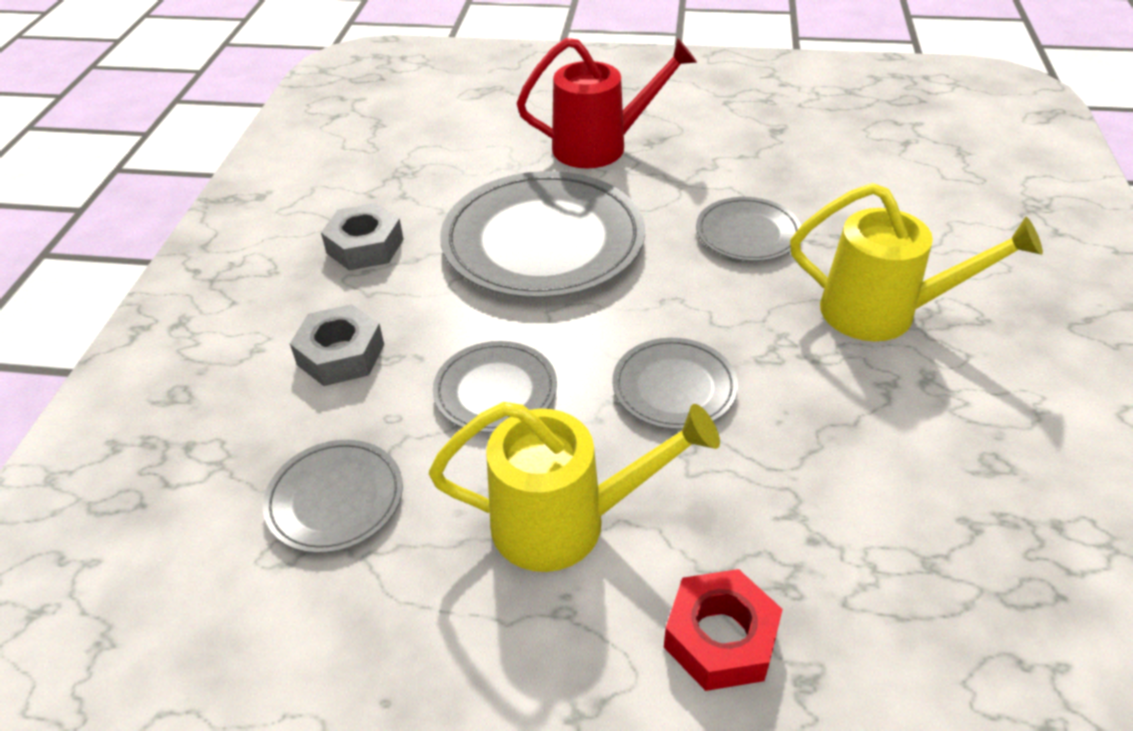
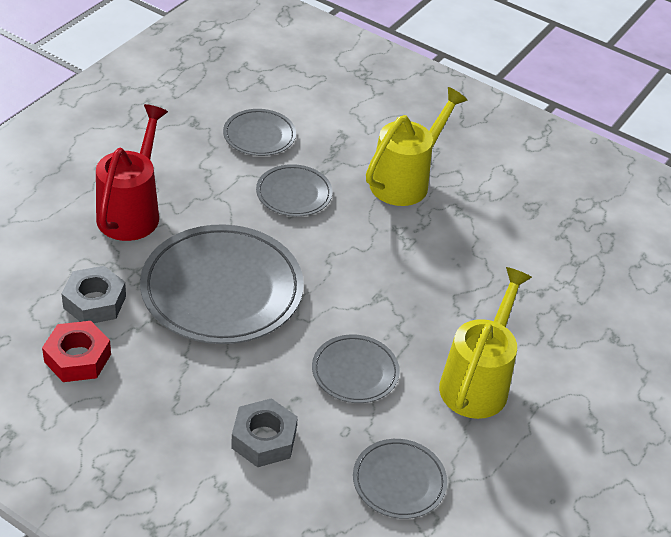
camera: 70 degrees left, 0 degrees up
(365, 246) = (145, 387): grey nut -> grey nut (94, 302)
(674, 387) = (406, 292): grey plate -> grey plate (259, 135)
(720, 638) = (578, 355): red nut -> red nut (77, 358)

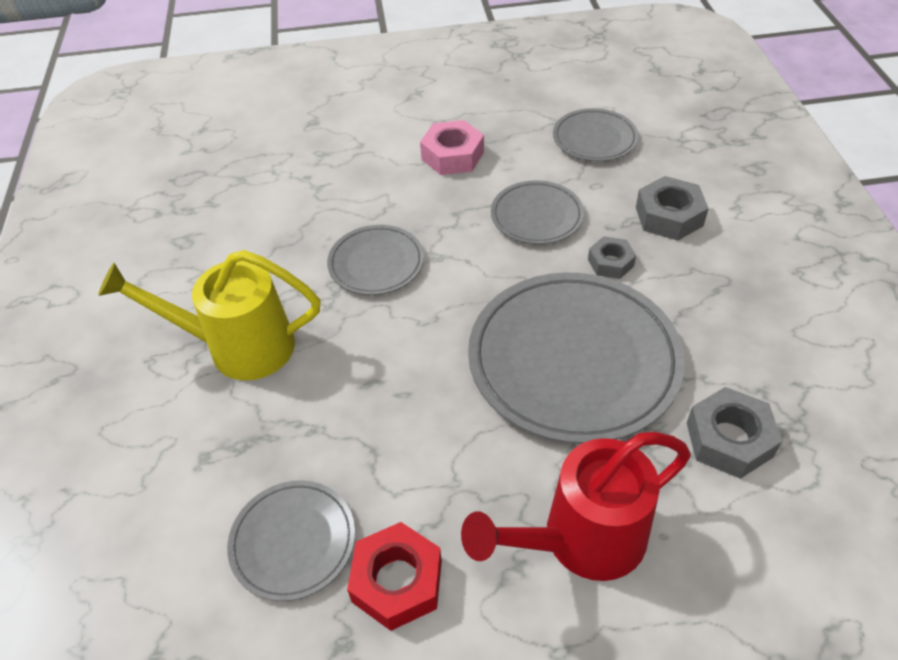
camera: 125 degrees left, 5 degrees up
(77, 358) = (793, 387): red nut -> red nut (397, 581)
(266, 369) = (610, 262): none -> grey nut
(294, 194) = (367, 418): grey plate -> grey plate (376, 263)
(477, 382) = (452, 155): yellow watering can -> pink nut

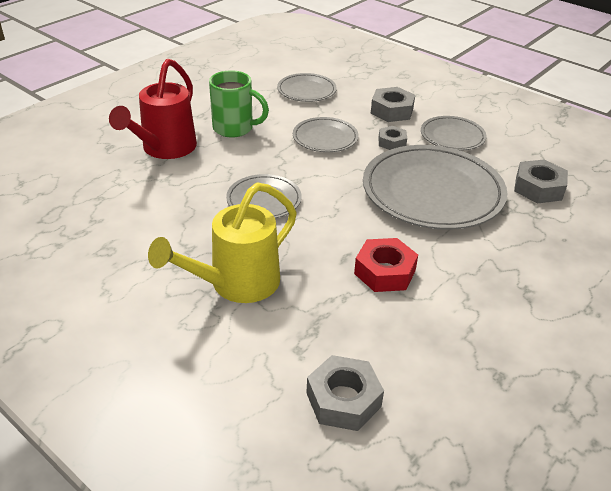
camera: 45 degrees left, 10 degrees down
(175, 542) = (343, 400): none -> grey nut
(293, 541) = (410, 352): grey plate -> grey plate (452, 136)
(397, 581) = (485, 332): red nut -> red nut (385, 272)
(452, 155) = (234, 128): pink nut -> green mug
(581, 540) = (537, 262): red watering can -> red watering can (164, 149)

